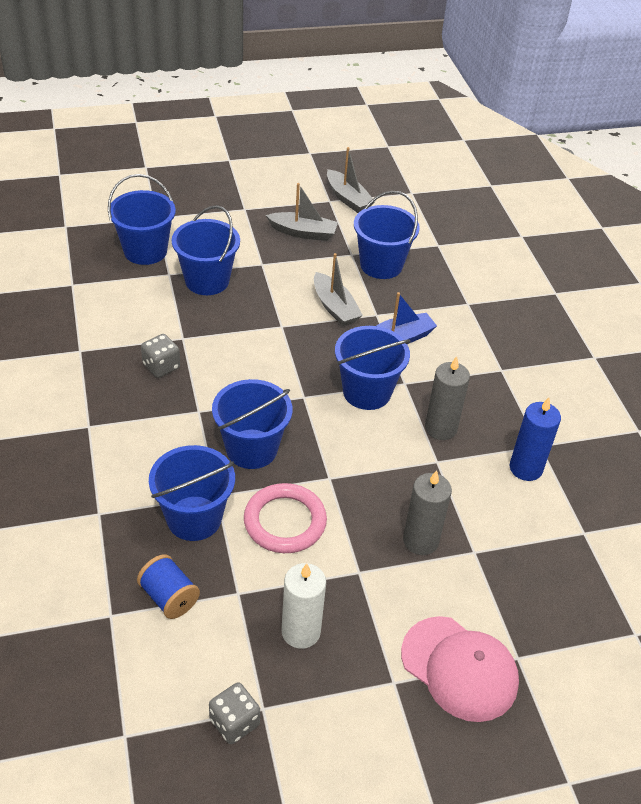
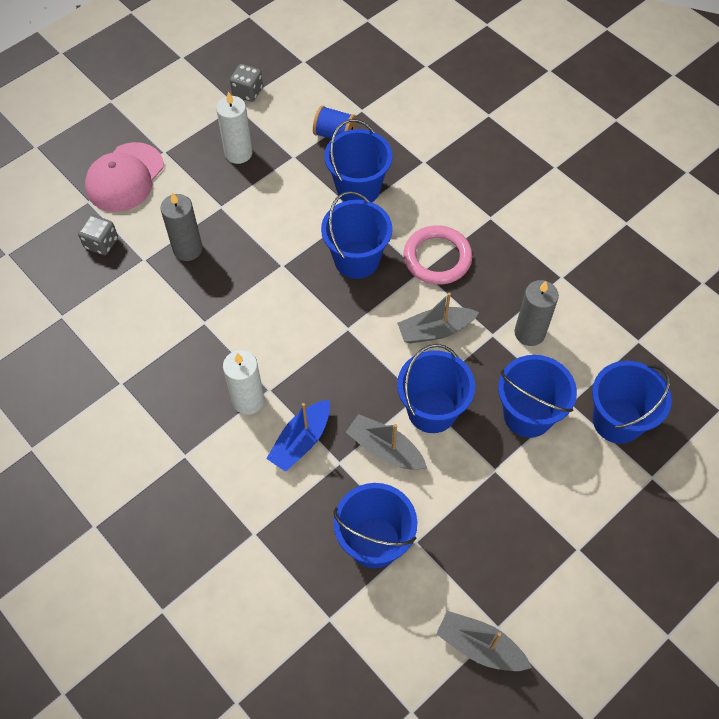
camera: 155 degrees right, 15 degrees up
(161, 366) = (485, 296): grey dice -> grey dice (101, 243)
(285, 521) = (294, 216): pink ring -> pink ring (437, 258)
(303, 232) = (488, 547): grey boat -> grey boat (435, 330)
(367, 392) = (297, 361): blue bucket -> blue bucket (432, 410)
(427, 383) = (248, 400): none -> white candle
(440, 428) = (215, 357): grey candle -> grey candle (529, 333)
(459, 668) = (125, 177): pink cap -> pink cap turned 75 degrees counterclockwise
(526, 468) = (126, 353): blue candle -> none

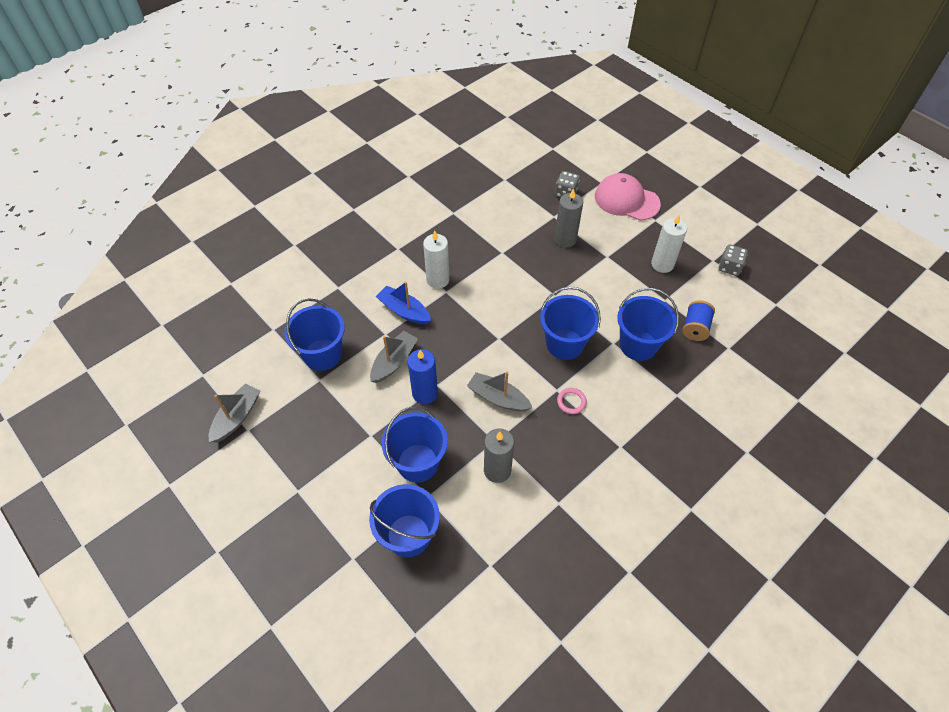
camera: 90 degrees right, 5 degrees down
(432, 410) = (425, 393): blue bucket -> blue candle
(435, 330) = (498, 398): grey boat -> grey boat turned 45 degrees counterclockwise
(437, 258) = (571, 402): pink ring -> pink ring, size x0.49

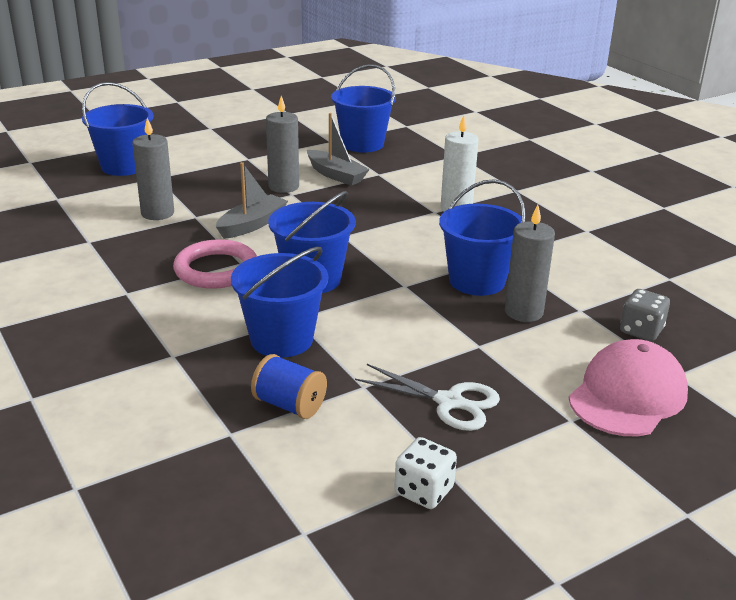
camera: 100 degrees right, 25 degrees down
(237, 417) = (305, 110): grey boat -> none
(404, 311) = (409, 185): blue boat -> none
(418, 463) = (199, 176): blue bucket -> blue bucket (477, 281)
(425, 393) = (283, 186): blue candle -> grey candle
(571, 402) = (216, 269): pink ring -> pink ring, size x2.02
(662, 264) = (449, 402): white candle -> white scissors
(729, 267) = (424, 491): grey dice -> white dice

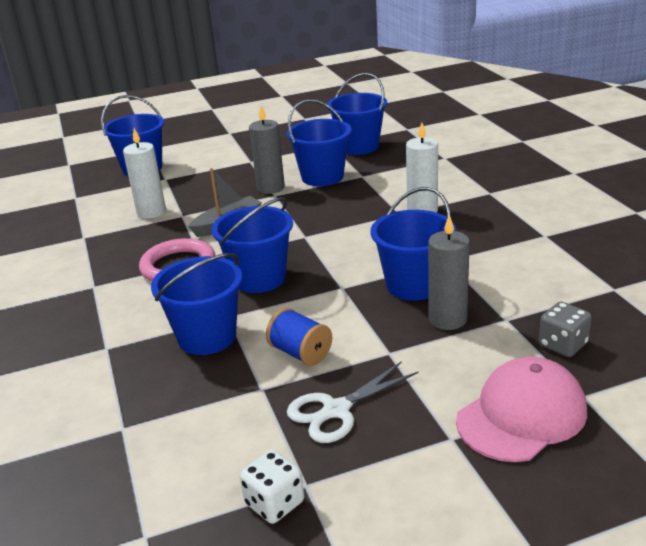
camera: 15 degrees right, 0 degrees up
(157, 213) = (151, 212): grey candle -> white candle
(289, 405) = (186, 403): blue spool -> blue spool (300, 353)
(336, 175) = (322, 177): grey boat -> blue bucket
(449, 402) = (336, 410): white scissors -> white scissors turned 105 degrees clockwise

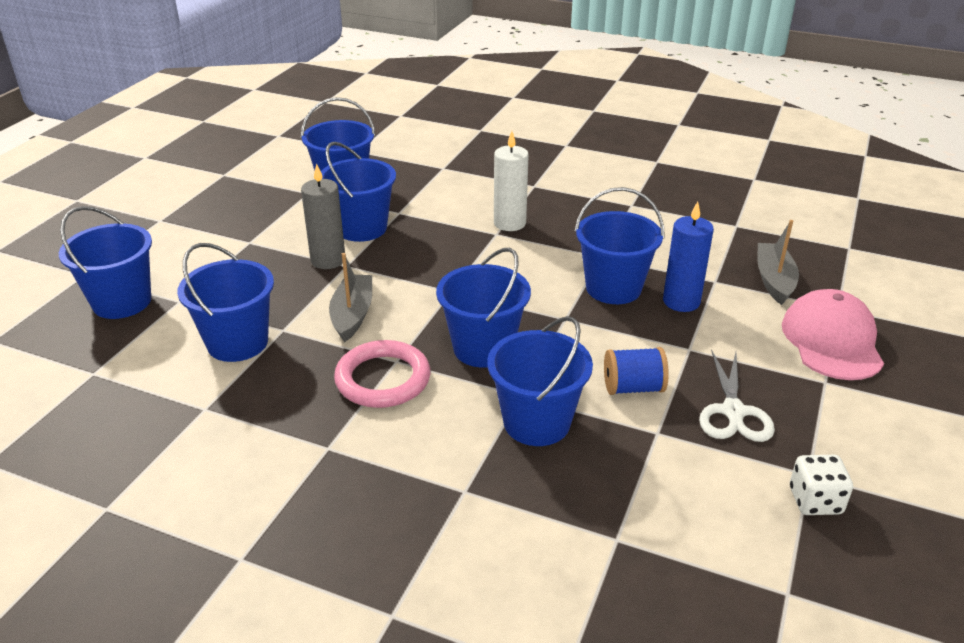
camera: 50 degrees left, 5 degrees up
(151, 212) = (237, 343): white candle -> blue bucket
(447, 319) = (681, 301): grey candle -> blue candle
(562, 345) = (774, 280): grey dice -> grey boat

